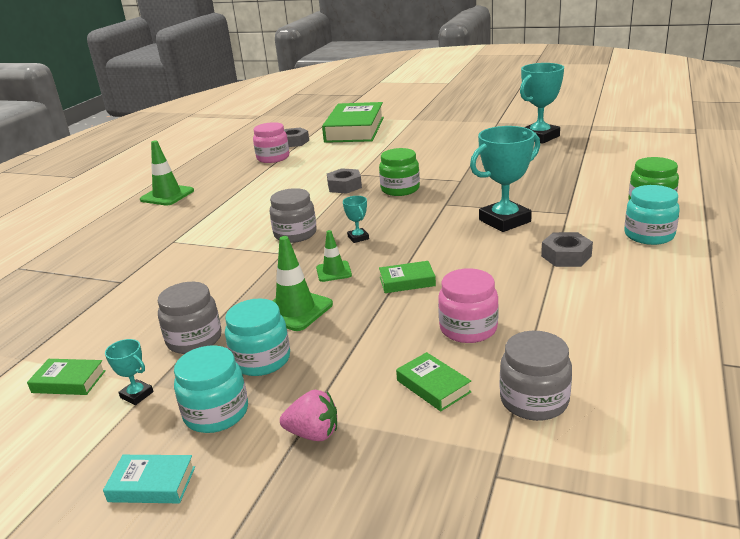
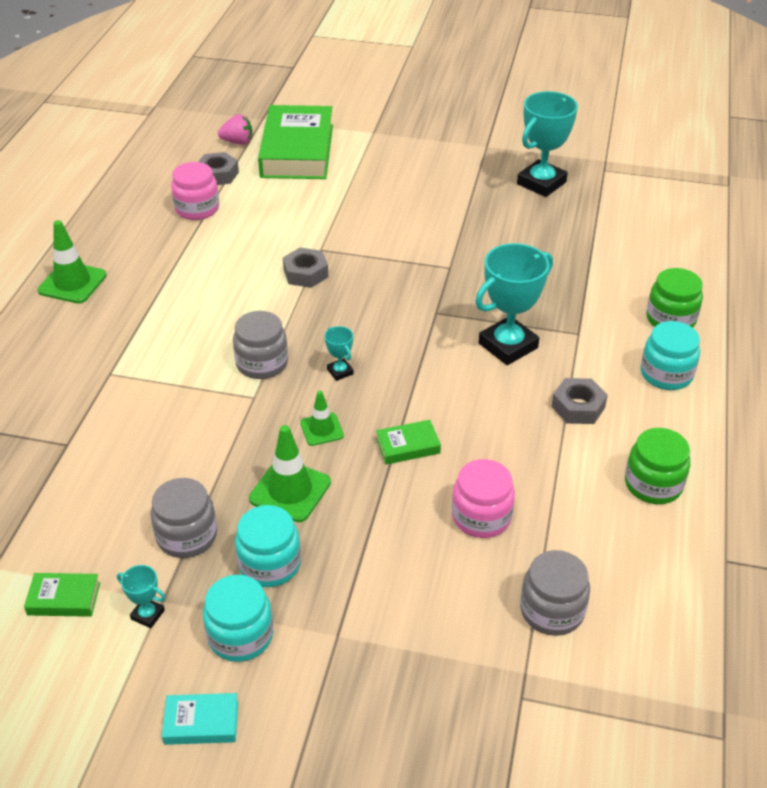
camera: 10 degrees left, 15 degrees up
(313, 434) = (345, 657): pink strawberry -> pink strawberry (238, 142)
(400, 189) = (377, 282): green jar -> green jar (653, 484)
(433, 386) = (454, 595): green book -> none

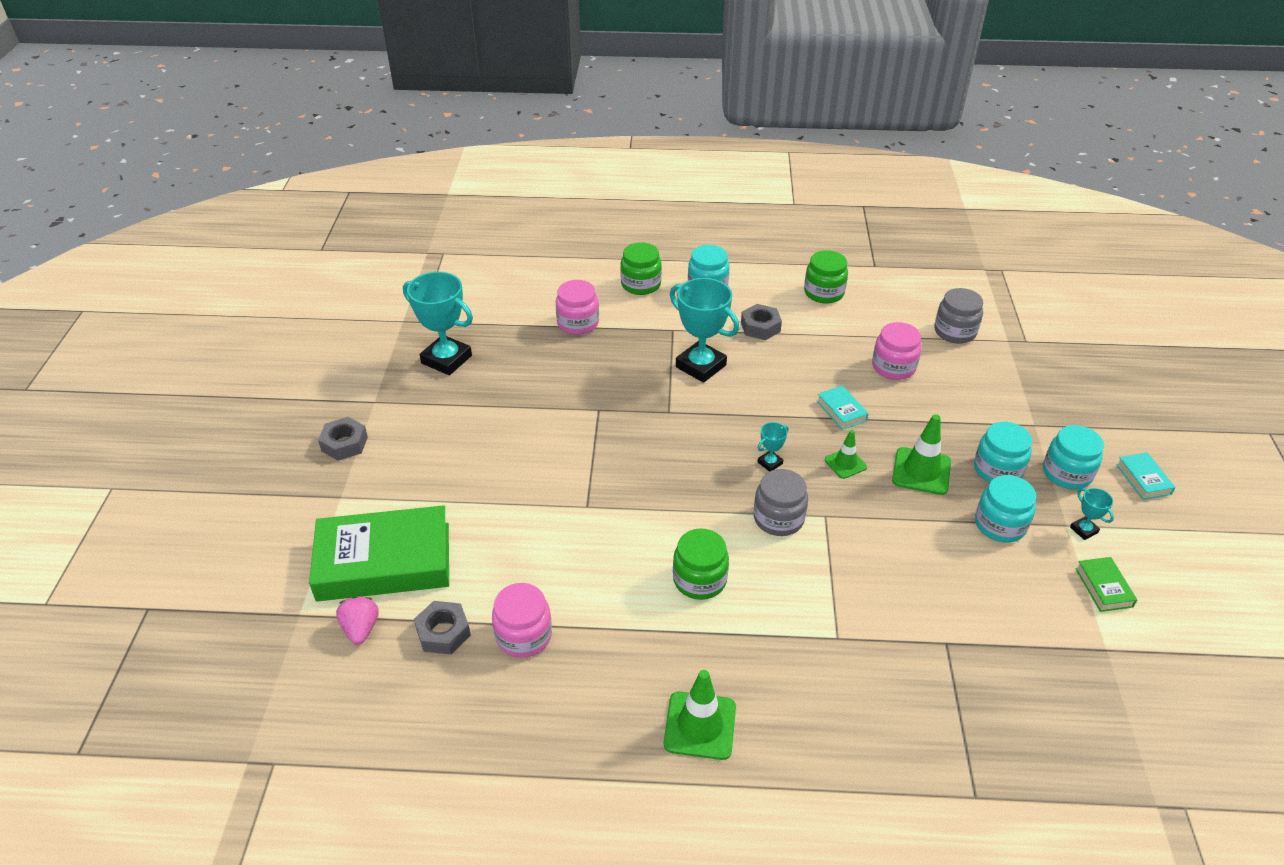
camera: 100 degrees left, 0 degrees up
(148, 615) = (1083, 530): turquoise trophy -> turquoise trophy turned 45 degrees counterclockwise
(187, 536) = (1000, 525): grey jar -> turquoise jar
(210, 302) = (699, 580): none -> green jar
(306, 273) = (631, 511): grey nut -> grey nut (344, 444)
(408, 446) = (841, 411): green book -> turquoise book
(595, 266) = (578, 323): none -> pink jar

